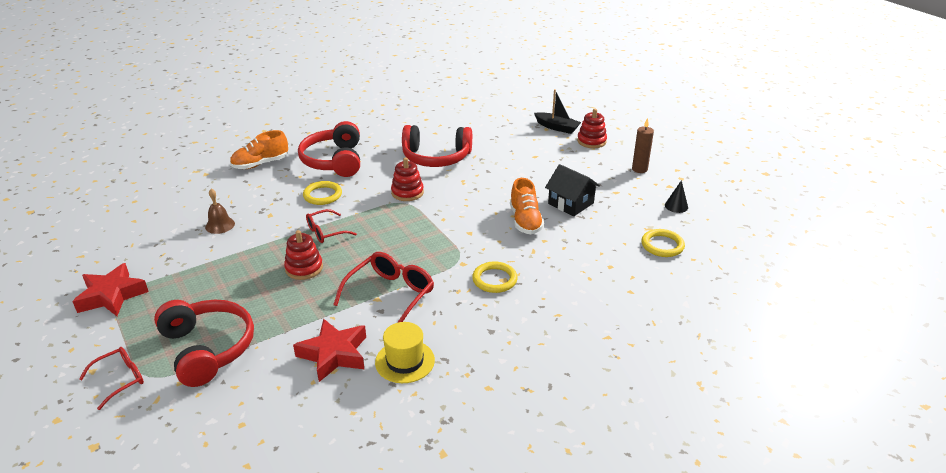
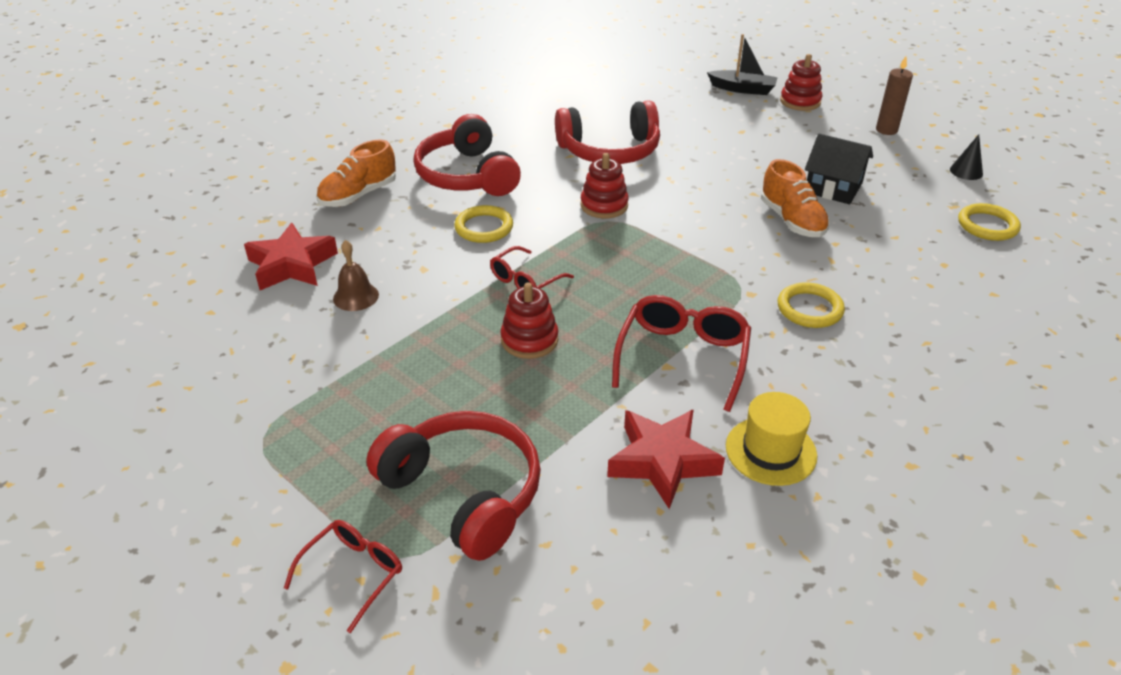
camera: 15 degrees left, 5 degrees up
(111, 296) = (250, 438): red star -> red star (292, 265)

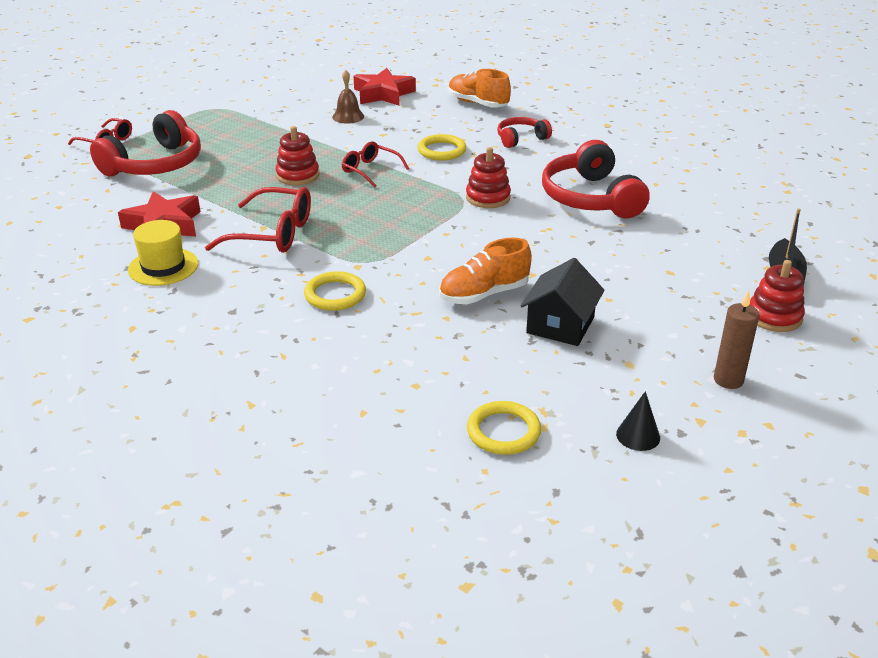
camera: 85 degrees right, 5 degrees down
(467, 175) = (521, 139): red headphones -> red headphones, size x0.54

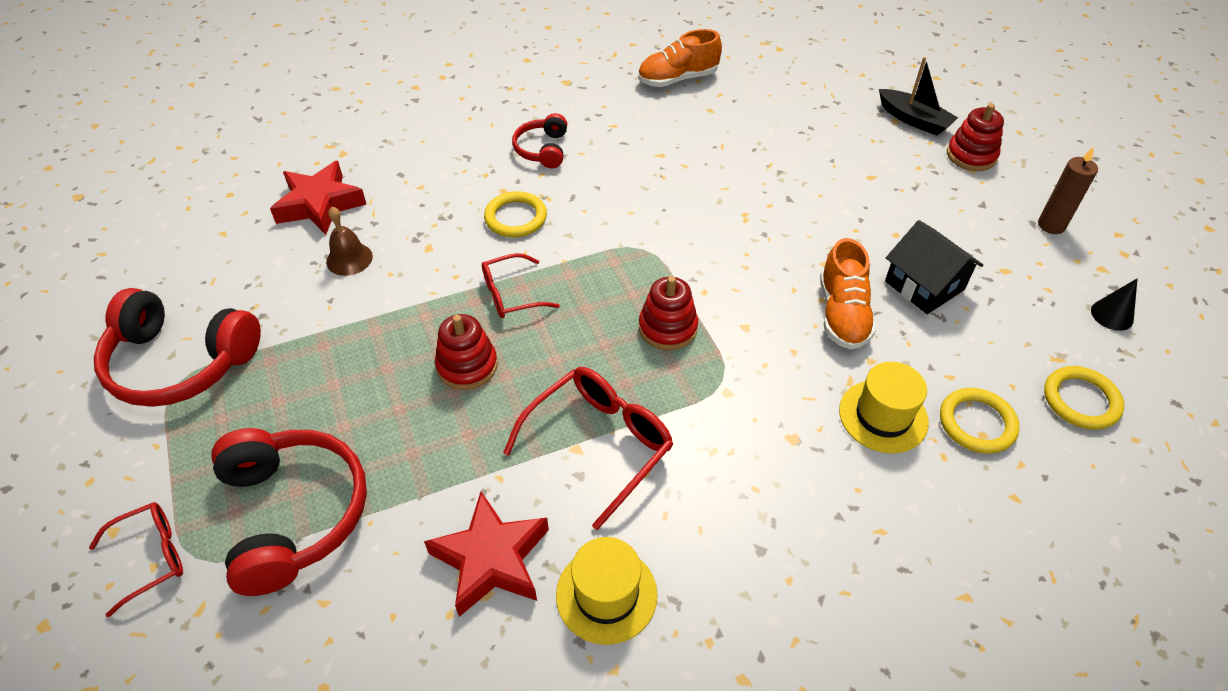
camera: 60 degrees left, 15 degrees up
(335, 295) = (777, 435): yellow ring -> yellow ring (977, 423)
(393, 334) = (883, 416): none -> yellow hat
(477, 103) = (428, 143): orange shoe -> orange shoe (677, 79)
(488, 198) = (651, 228): red stacking toy -> red stacking toy (667, 328)
(590, 198) = (706, 161): red headphones -> red headphones (180, 363)

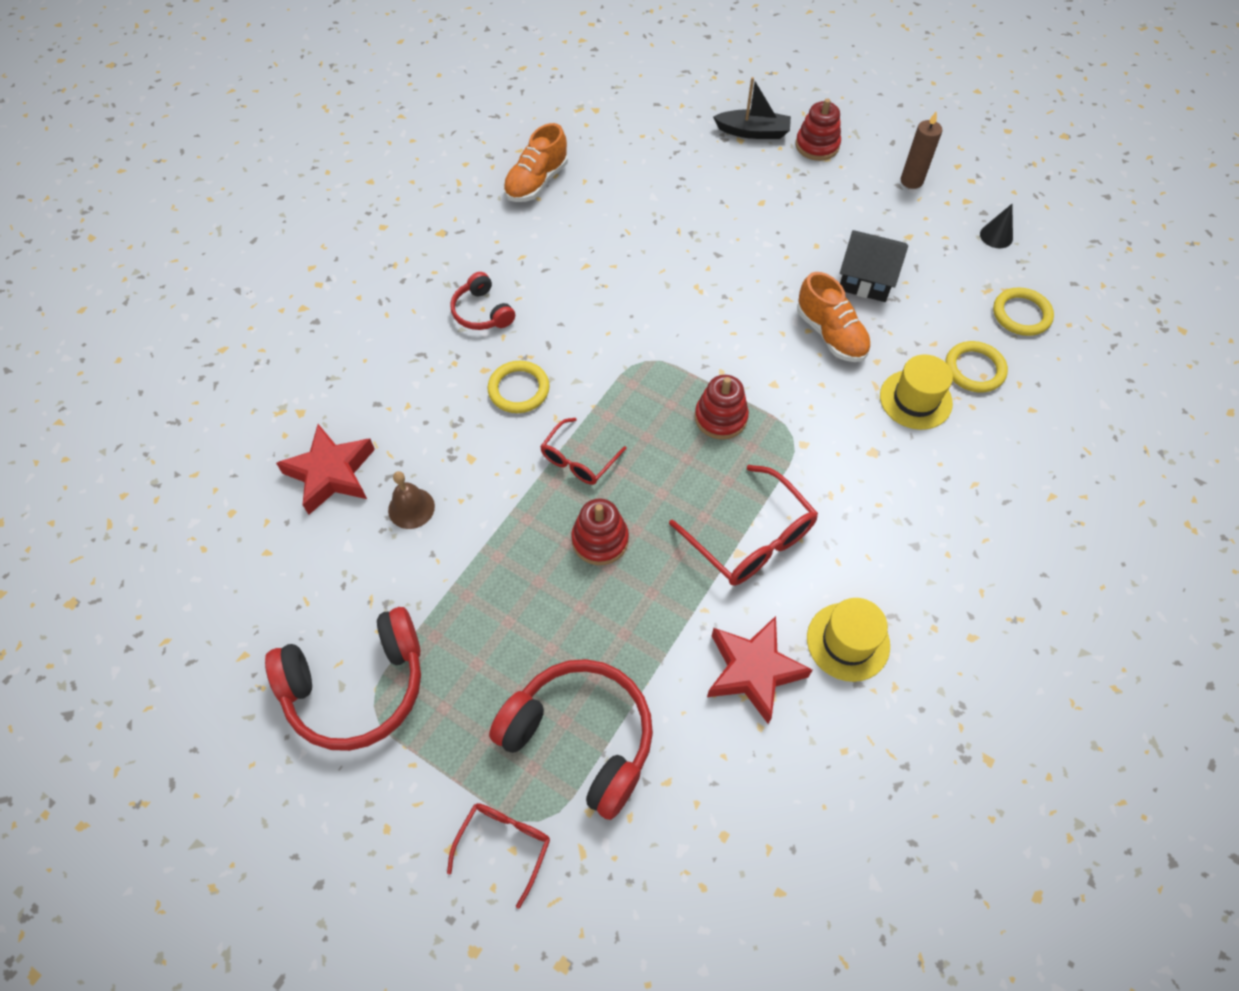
camera: 35 degrees left, 10 degrees up
(599, 444) = (751, 539): red glasses -> red glasses turned 135 degrees clockwise

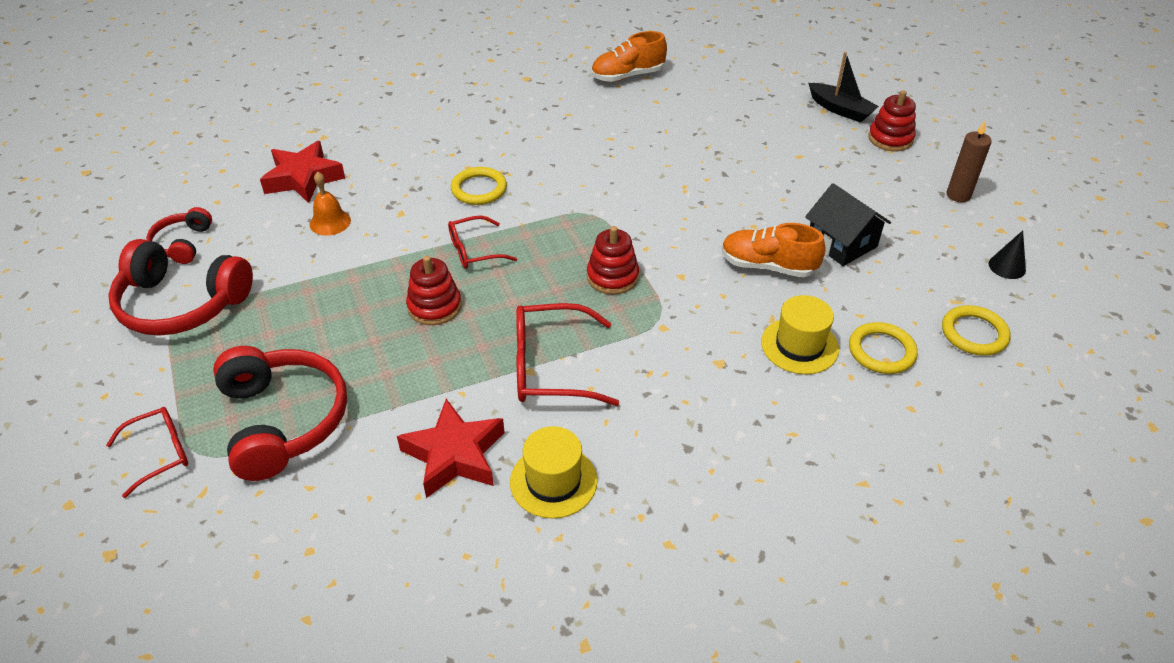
camera: 35 degrees right, 15 degrees down
(411, 508) = (330, 222): brown bell -> orange bell
(482, 312) = (504, 134): red headphones -> red headphones (182, 244)
(751, 539) = (550, 367): red glasses -> red glasses turned 90 degrees clockwise
(831, 334) = (767, 266): orange shoe -> orange shoe turned 105 degrees clockwise

